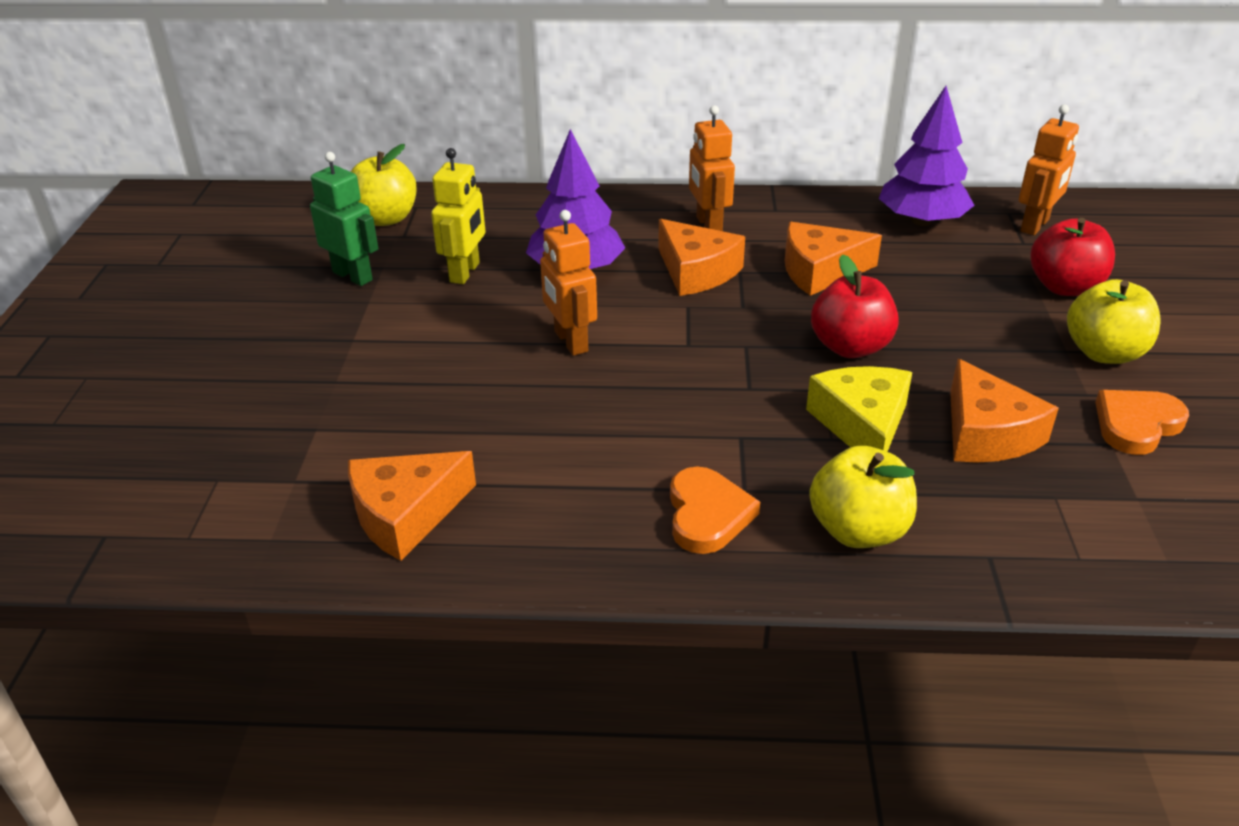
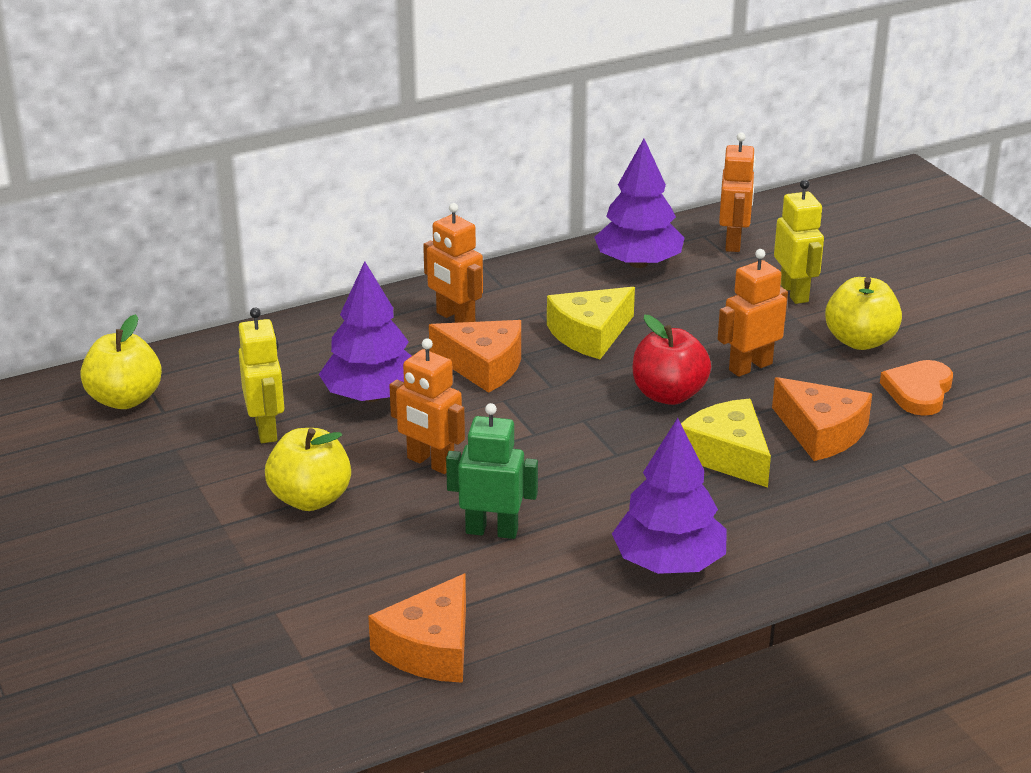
camera: 30 degrees left, 5 degrees down
(353, 276) = (155, 466): green robot -> green robot (492, 531)
(707, 514) = (669, 563): orange heart -> purple tree
(820, 271) = (590, 334): orange cheese -> yellow cheese
(858, 530) = (786, 535): yellow apple -> yellow apple (310, 499)
(958, 344) = (750, 367): none -> orange robot
(1064, 287) = (794, 293): red apple -> yellow robot

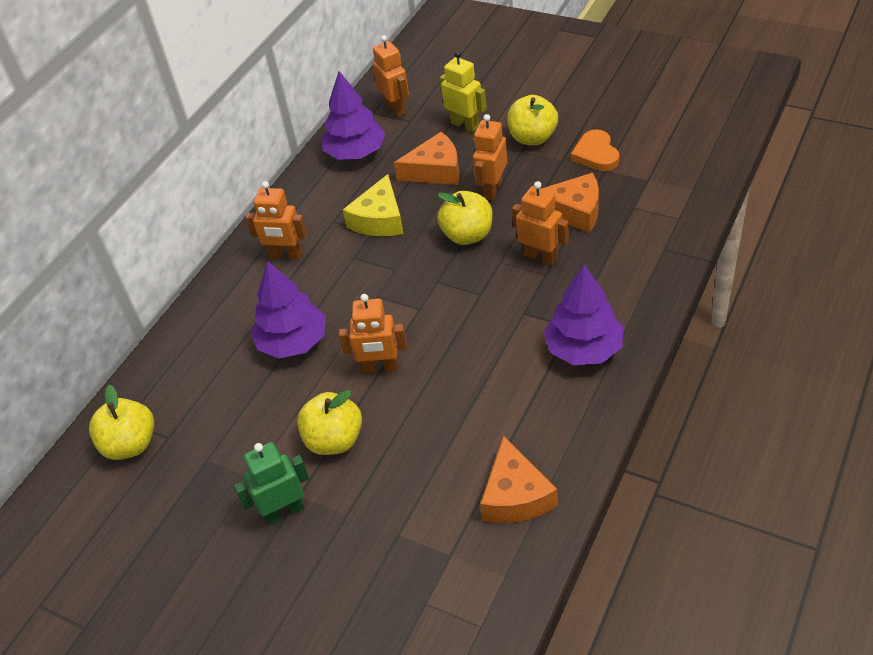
camera: 30 degrees left, 15 degrees up
(266, 429) = (252, 408): yellow robot -> none
(483, 366) = (339, 279): orange cheese -> orange cheese (435, 170)
(492, 531) = (466, 391): green robot -> green robot (284, 512)
(668, 395) = (467, 235): red apple -> yellow apple
(727, 455) = (540, 257): yellow cheese -> orange robot

